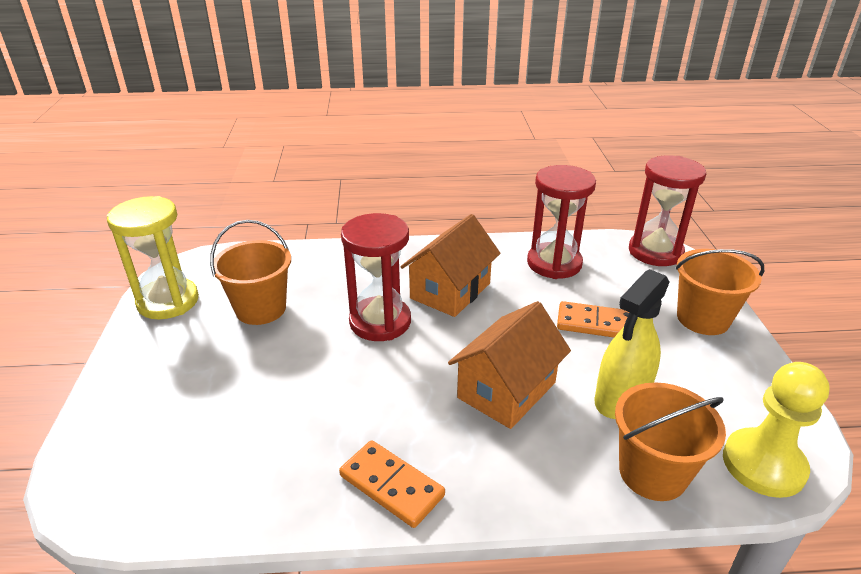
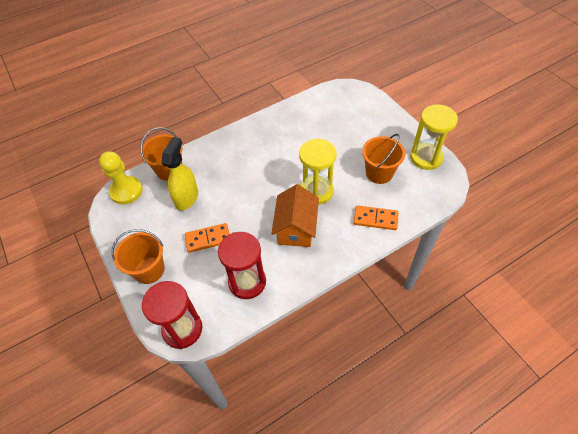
camera: 155 degrees right, 20 degrees up
(380, 322) = (316, 191): red hourglass -> yellow hourglass
(391, 485) = (260, 129): orange domino -> orange domino (375, 219)
(506, 390) = (237, 181): orange house -> none

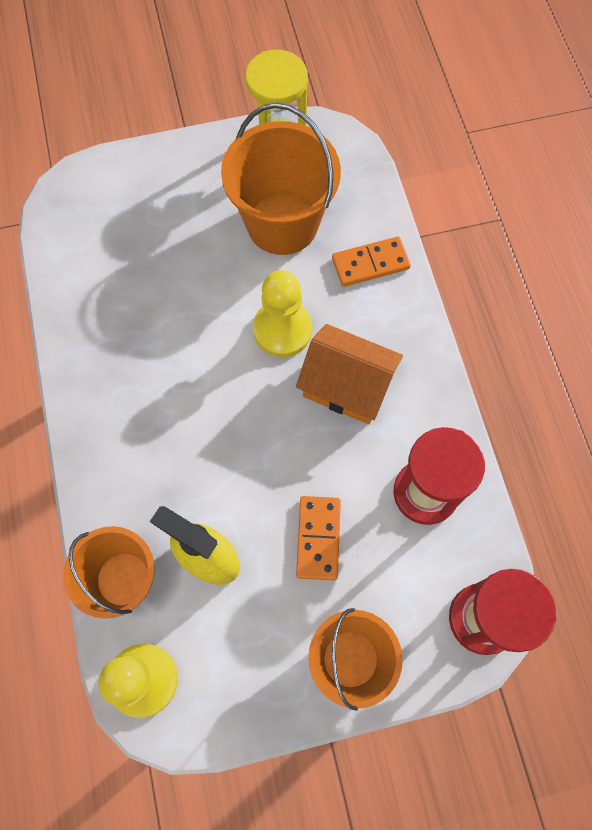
camera: 75 degrees left, 15 degrees up
(316, 191) = (282, 330): yellow hourglass -> yellow pawn
(375, 219) = (370, 264): orange domino -> orange domino turned 45 degrees clockwise
(379, 173) = (282, 223): orange bucket -> orange bucket, size x1.52

